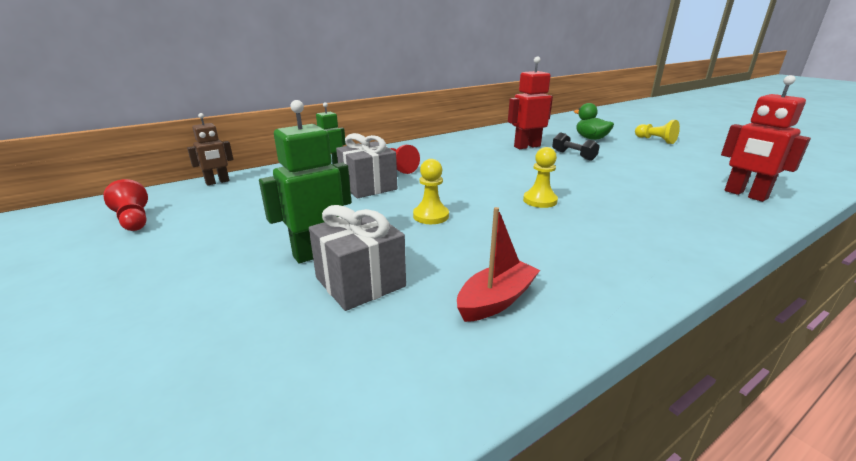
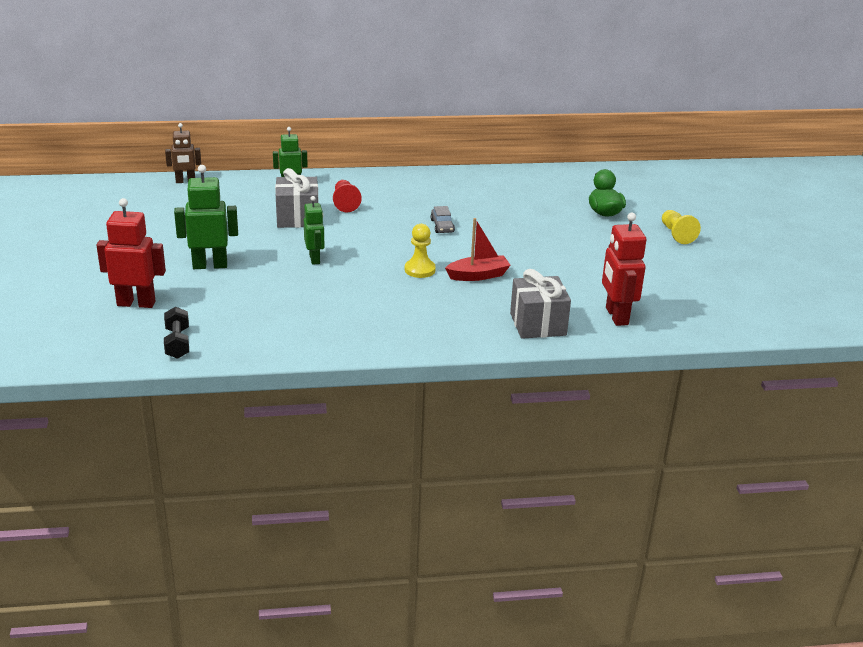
camera: 25 degrees right, 5 degrees up
(134, 220) = (111, 205): red pawn -> none
(360, 282) = (218, 291): grey gift -> grey gift (538, 324)
(431, 216) = (315, 259): yellow pawn -> green robot
(496, 300) = (284, 325): red boat -> red boat (478, 275)
(501, 166) = (442, 226): none -> grey car
(527, 146) = (510, 206): red robot -> red robot (136, 303)
(573, 155) = (538, 231): black dumbbell -> black dumbbell (177, 343)

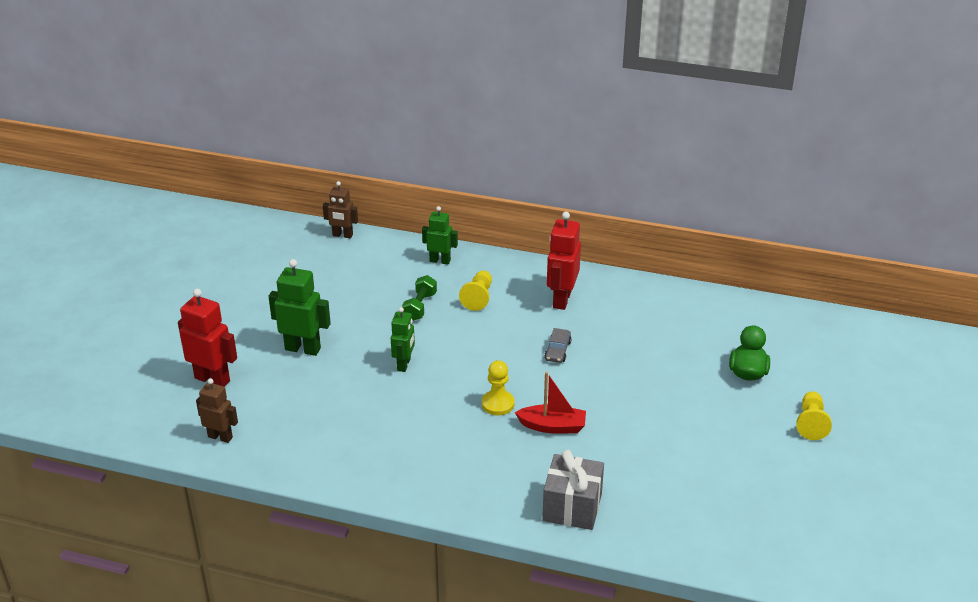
camera: 25 degrees right, 5 degrees up
(177, 343) = (220, 437): black dumbbell -> brown robot
(297, 218) = (420, 307): grey gift -> green dumbbell
(345, 203) = (478, 297): red pawn -> yellow pawn
(616, 316) = (663, 519): red robot -> red robot (561, 299)

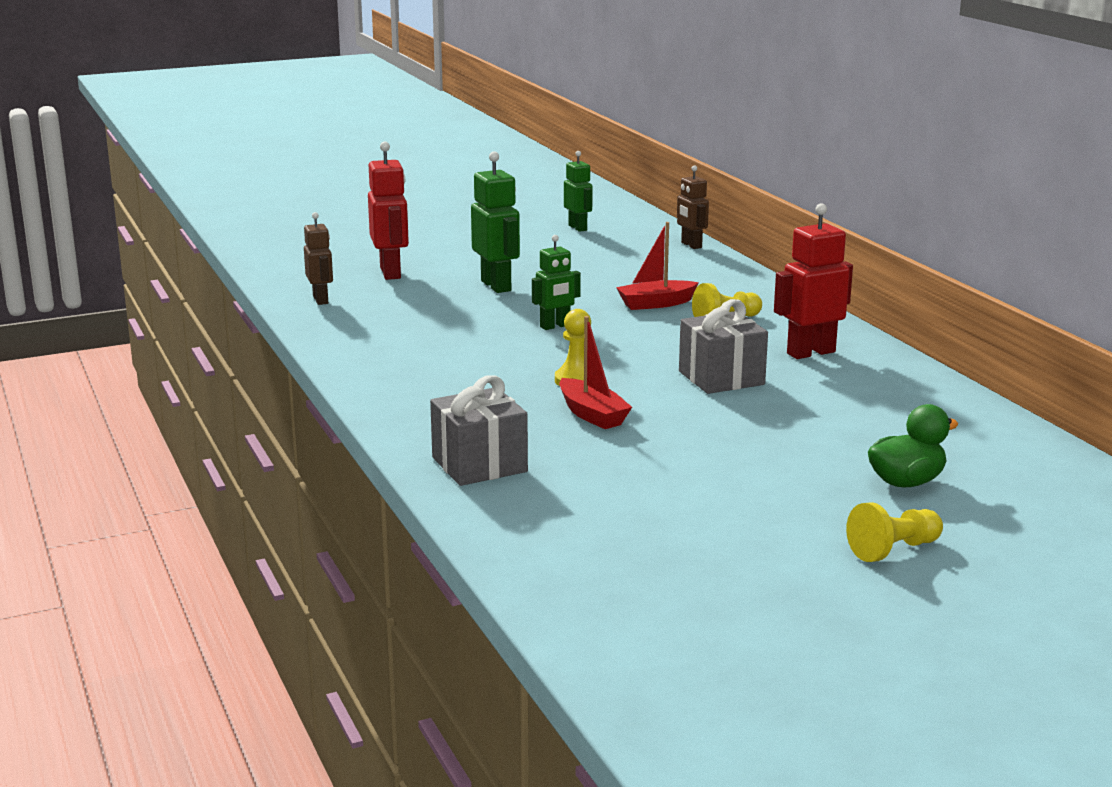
camera: 50 degrees right, 15 degrees down
(420, 307) = (655, 304): green dumbbell -> red boat
(440, 261) = (745, 288): green robot -> green robot (578, 228)
(558, 350) = (721, 378): grey car -> grey gift

